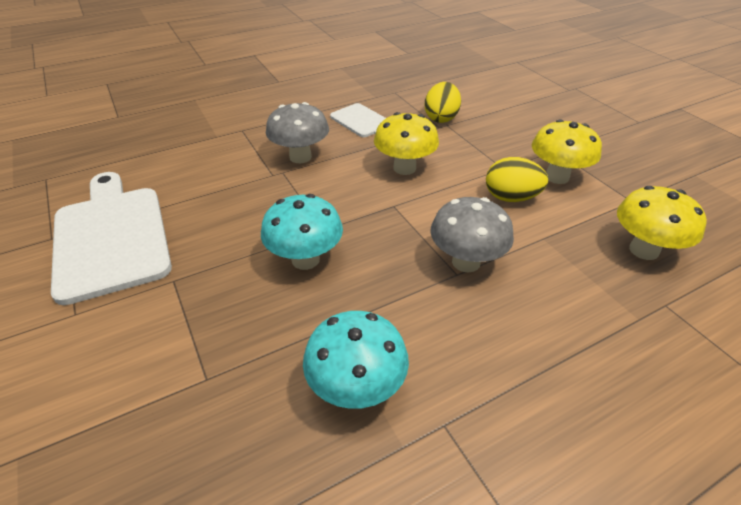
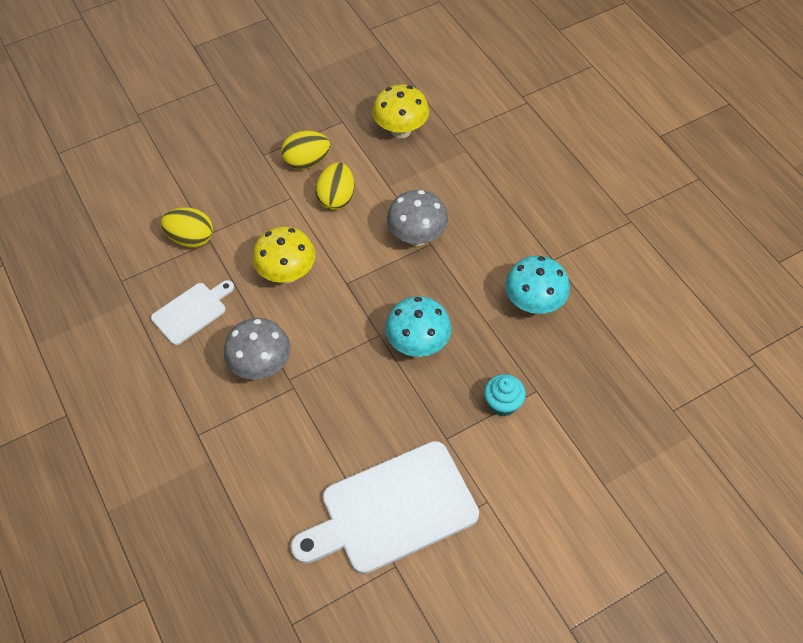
camera: 90 degrees left, 15 degrees up
(199, 337) = (502, 404): none -> turquoise cupcake
(557, 177) = (307, 162): yellow mushroom -> yellow egg

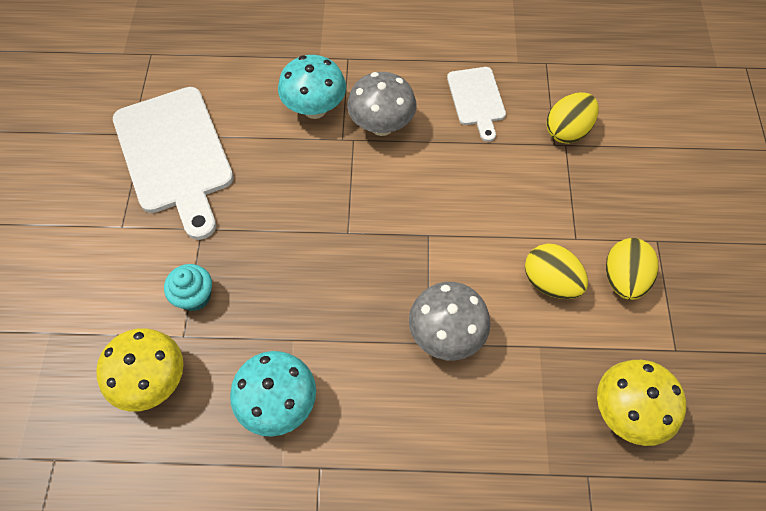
camera: 120 degrees right, 5 degrees up
(287, 274) = (473, 190): yellow mushroom -> yellow mushroom (153, 381)
(392, 510) = (175, 155): white cutting board -> white cutting board turned 150 degrees clockwise
(418, 344) = (313, 260): turquoise mushroom -> turquoise mushroom (315, 109)

